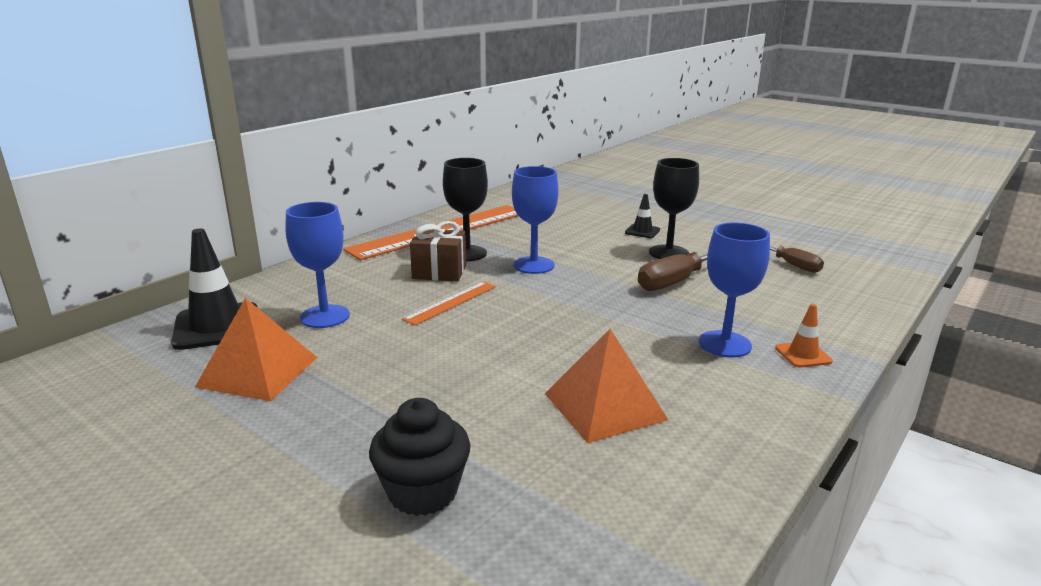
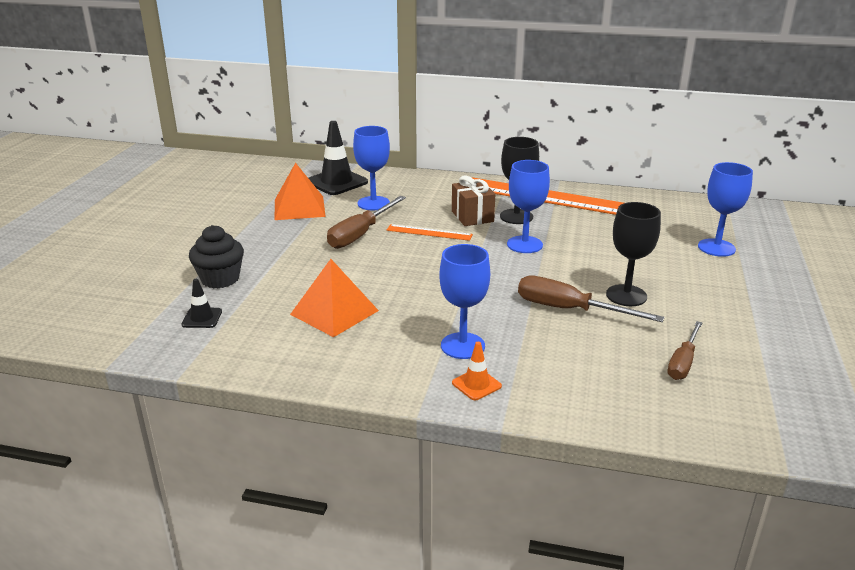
camera: 65 degrees right, 5 degrees up
(405, 344) = (360, 234): none -> brown screwdriver
(611, 204) = (716, 248): none -> blue goblet
(642, 231) = (664, 275): black traffic cone -> black traffic cone (202, 318)

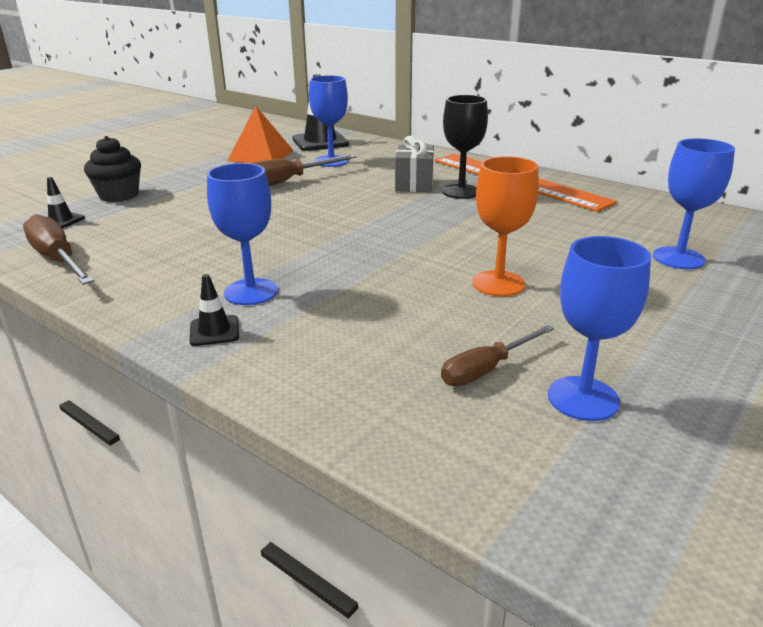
camera: 25 degrees right, 0 degrees up
(334, 312) = (173, 238): orange pyramid -> none
(429, 232) = (352, 191): orange ruler -> none
(472, 216) = (414, 185): brown gift -> grey gift
(476, 384) = (214, 331): orange traffic cone -> black traffic cone
(524, 244) = (438, 216): blue goblet -> blue goblet (583, 398)
(569, 310) = (411, 283): brown screwdriver -> brown screwdriver (58, 259)
(626, 295) = (498, 283): black goblet -> orange goblet

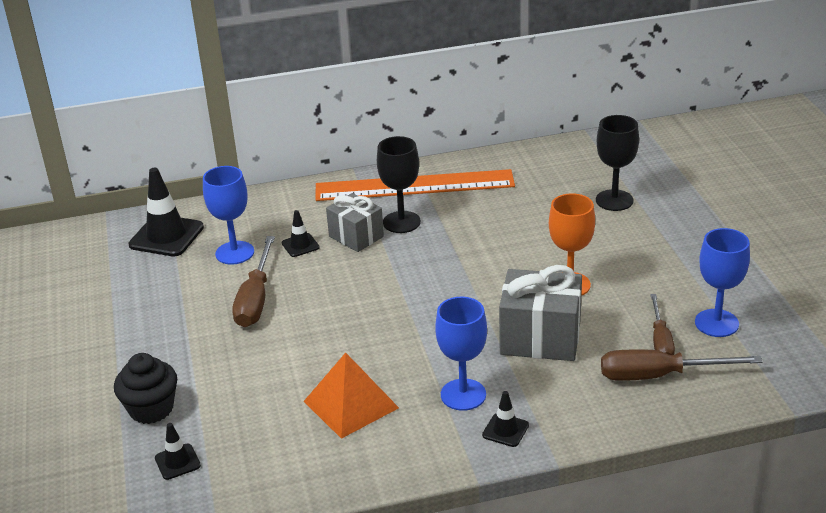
camera: 50 degrees left, 5 degrees up
(58, 259) = (279, 481): brown screwdriver -> brown screwdriver (659, 375)
(261, 155) = (154, 286): orange pyramid -> orange pyramid (351, 404)
(372, 174) = (300, 245): none -> black traffic cone
(388, 298) = (540, 338): none -> grey gift
(678, 258) = (614, 200): blue goblet -> black goblet

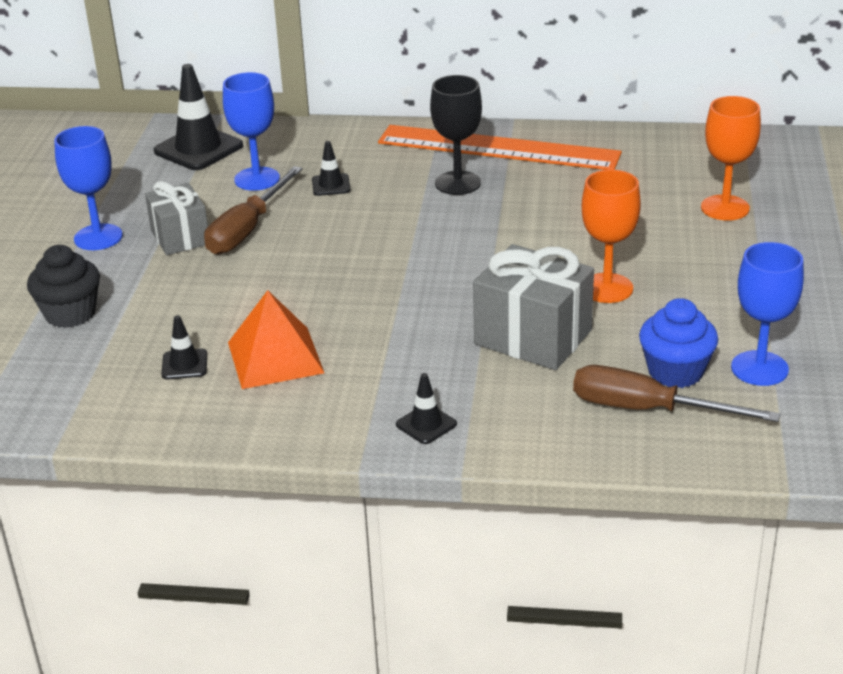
camera: 20 degrees right, 0 degrees up
(177, 462) = (61, 371): black traffic cone -> black traffic cone (184, 364)
(356, 236) = (397, 188): grey gift -> grey gift (180, 237)
(463, 395) = (404, 376): blue goblet -> blue goblet (98, 237)
(614, 200) = (725, 208): black goblet -> orange goblet
(660, 340) = (675, 372): brown screwdriver -> blue cupcake

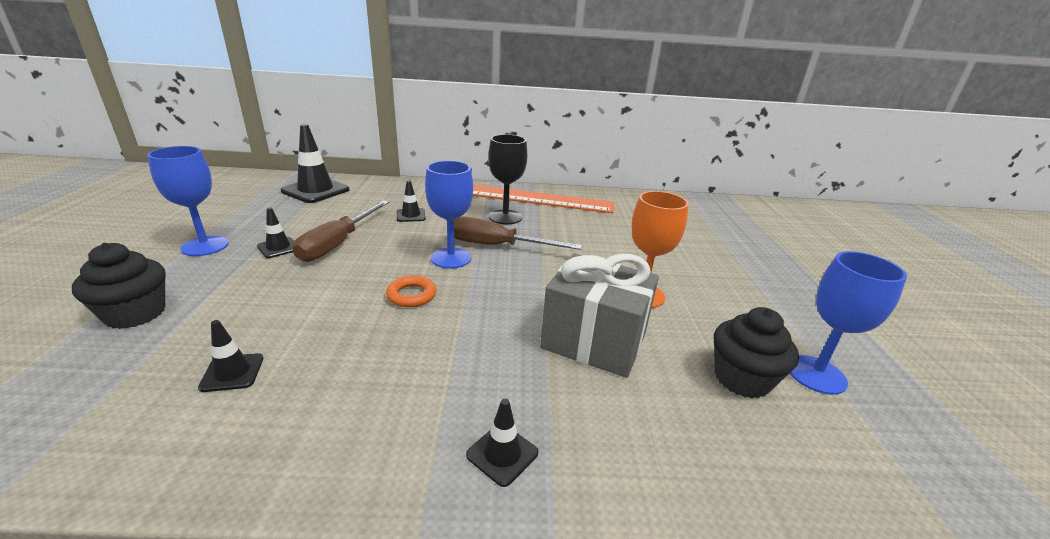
camera: 10 degrees left, 5 degrees down
(180, 237) = (278, 248): grey gift -> black traffic cone
(257, 179) = (355, 210): blue goblet -> blue goblet (451, 258)
(275, 357) = (337, 363): orange pyramid -> none
(340, 291) = (411, 295): none -> orange ring
(647, 409) = (739, 427): brown screwdriver -> brown screwdriver (497, 246)
(675, 372) = (742, 379): blue cupcake -> black cupcake
(725, 208) = (701, 238): orange goblet -> none

